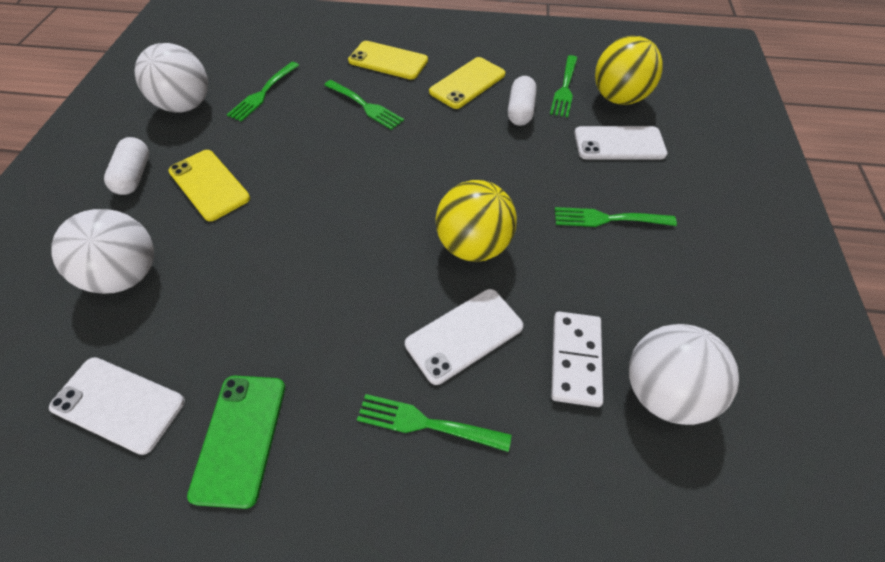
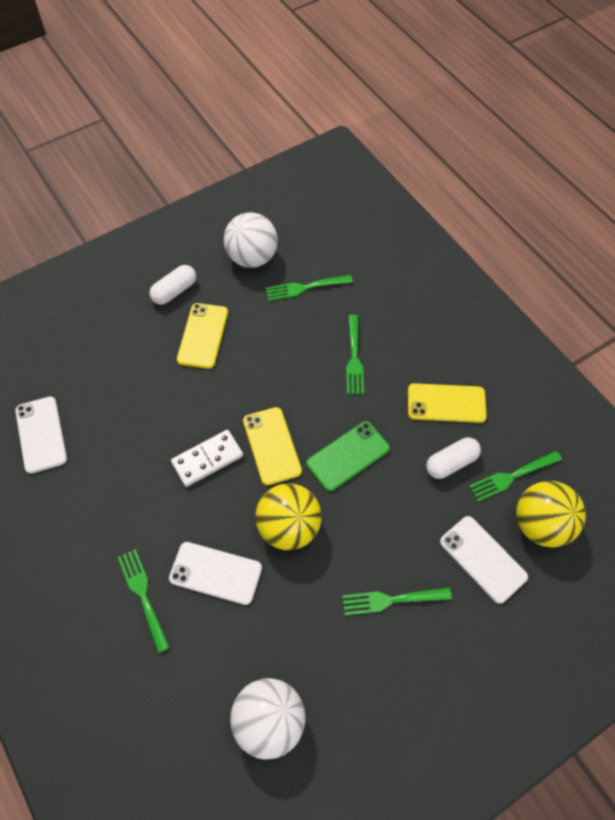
camera: 50 degrees right, 5 degrees up
(128, 274) = (110, 360): white ball -> none
(240, 438) = (66, 508): green phone -> green phone (348, 456)
(388, 61) = (416, 331): yellow phone -> yellow phone (272, 446)
(575, 359) = (250, 652): white domino -> white domino (207, 459)
(608, 219) = (391, 600): green fork -> green fork turned 60 degrees counterclockwise

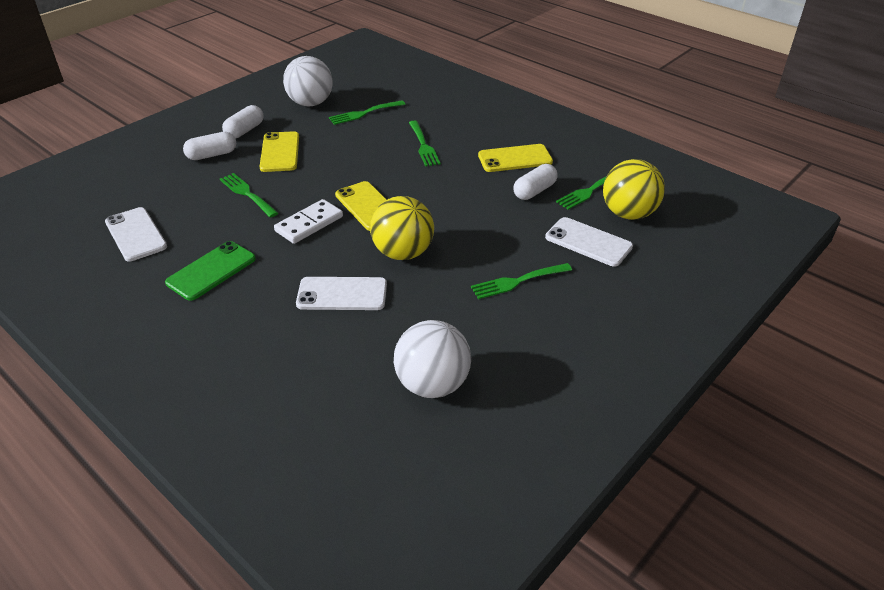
camera: 15 degrees left, 20 degrees down
(134, 325) = (212, 155): none -> white capsule
(143, 595) = (273, 322): green fork -> green fork (247, 194)
(348, 456) = (441, 201): green phone -> green phone (211, 271)

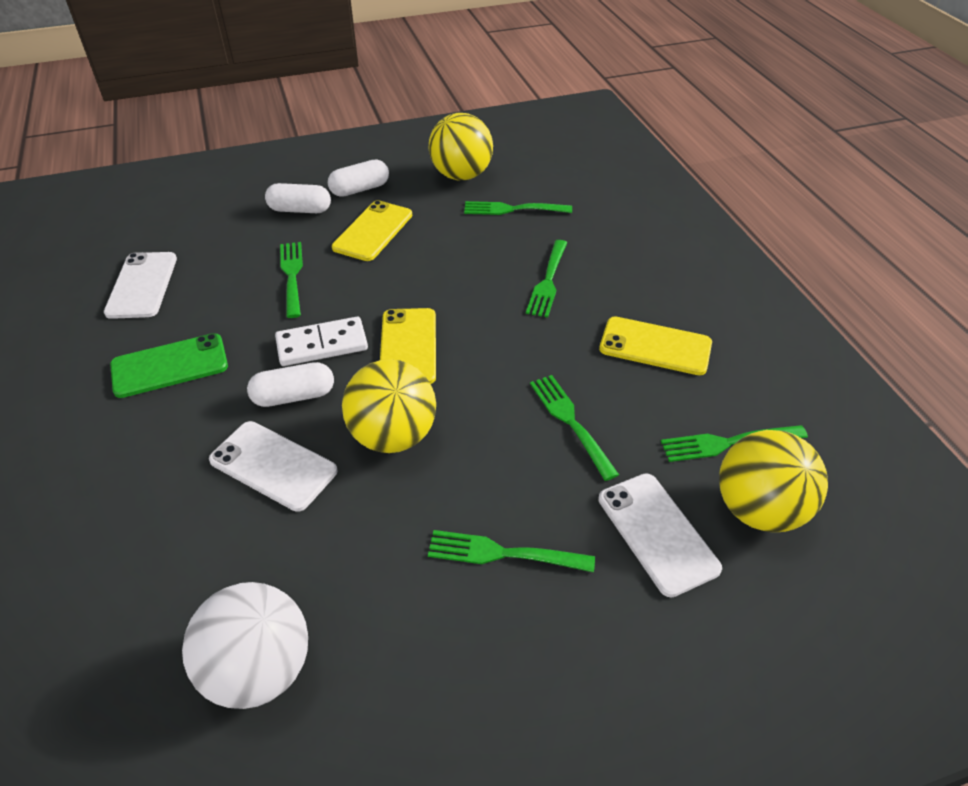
camera: 30 degrees right, 5 degrees up
(310, 103) = (461, 175): white ball -> yellow ball
(500, 210) = (571, 422): none -> green fork
(534, 191) = (643, 410): white capsule -> white capsule (294, 396)

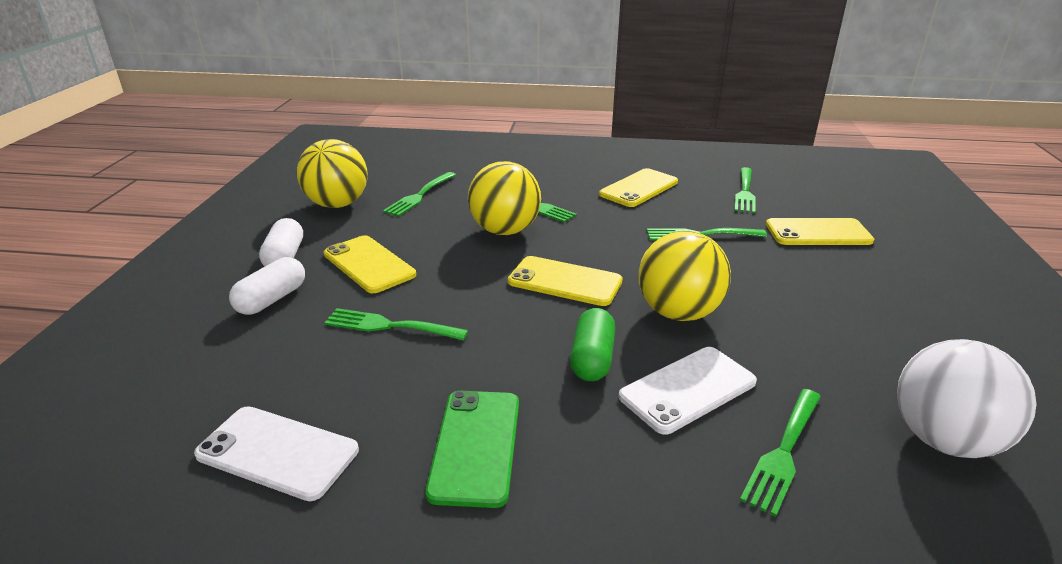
camera: 65 degrees left, 15 degrees down
(294, 396) = (592, 359): white capsule -> green capsule
(322, 344) = (524, 327): white domino -> none
(503, 553) = (826, 291): green fork -> green fork (783, 452)
(657, 533) = (818, 233): white phone -> yellow phone
(758, 509) = (805, 199): yellow ball -> yellow ball (505, 231)

